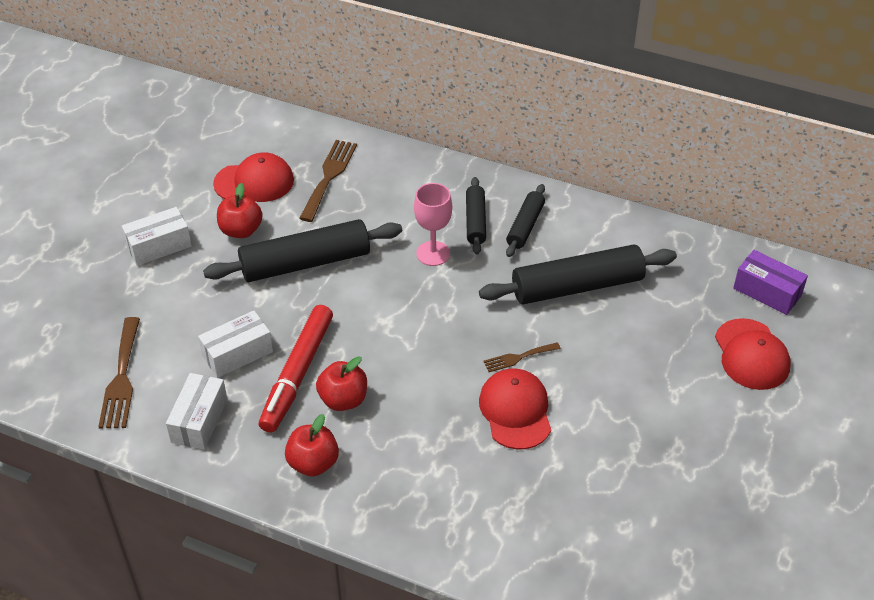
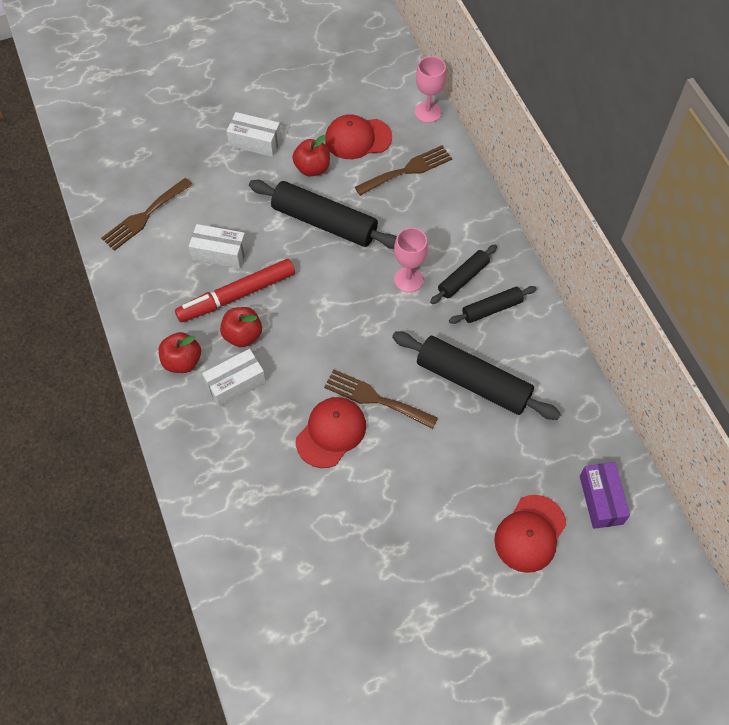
camera: 45 degrees right, 15 degrees up
(199, 420) = (154, 279): white box -> white box (236, 383)
(254, 182) = (358, 138): red cap -> red cap turned 135 degrees clockwise
(292, 125) = (427, 112): none -> pink goblet
(518, 357) = (375, 398): brown fork -> brown fork, size x1.74

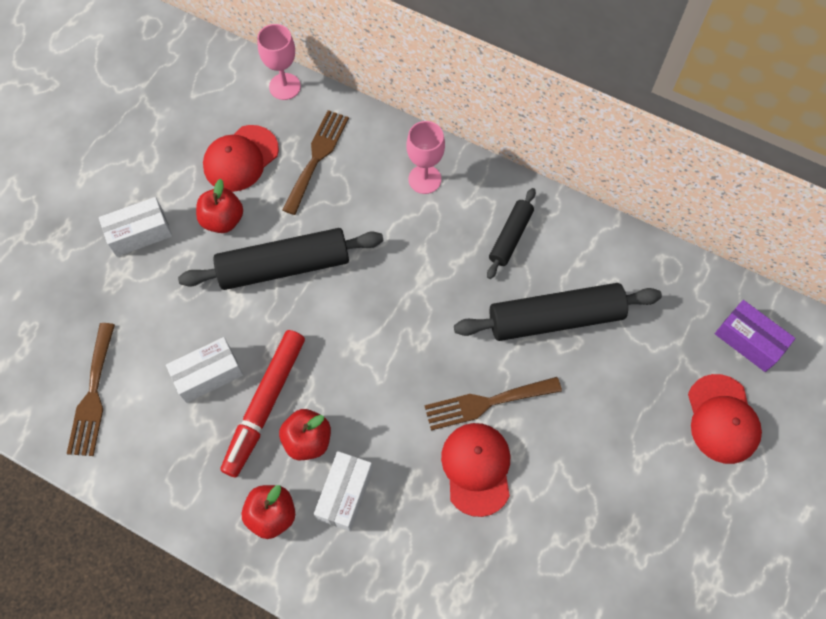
camera: 40 degrees left, 5 degrees up
(408, 279) = (413, 264): pink goblet -> pink goblet (424, 179)
(463, 278) = (460, 226): black rolling pin -> none

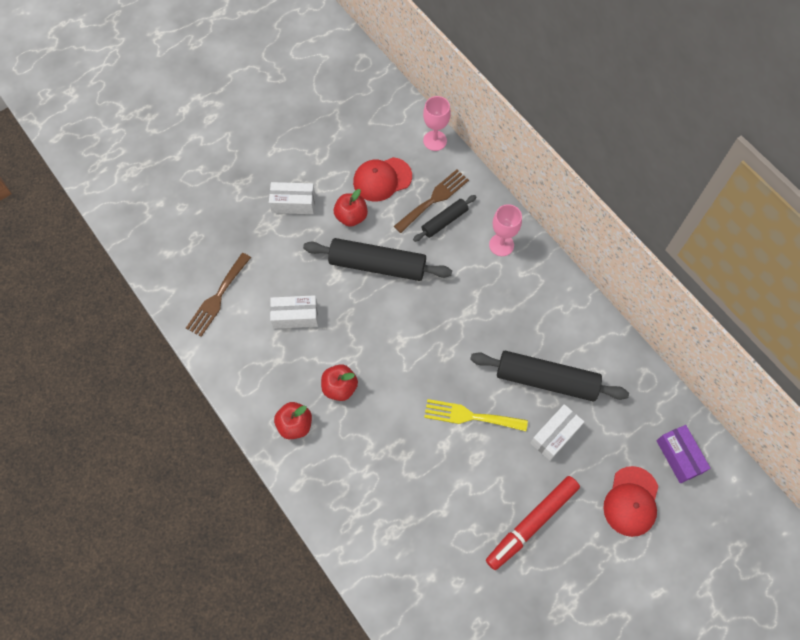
camera: 25 degrees right, 0 degrees up
(265, 405) = (323, 352): red marker -> red marker (531, 523)
(345, 494) = (348, 433): white box -> white box (555, 435)
(476, 468) = (442, 456): red cap -> none
(486, 403) = (470, 416): brown fork -> yellow fork
(510, 237) = (542, 310): black rolling pin -> black rolling pin (444, 221)

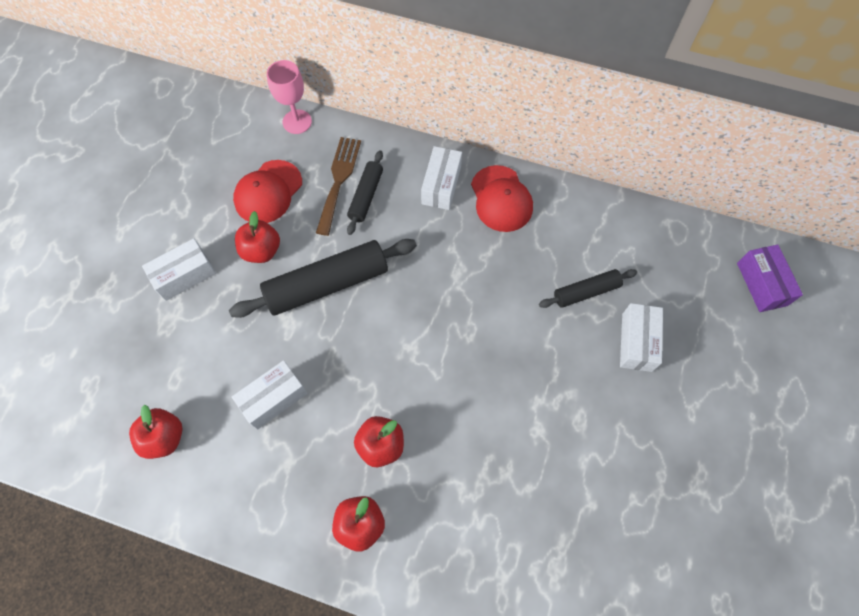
camera: 35 degrees left, 0 degrees up
(217, 297) = (164, 438): brown fork -> red apple
(470, 416) = (541, 380): yellow fork -> none
(501, 245) = (441, 185): pink goblet -> white box
(531, 523) = (685, 450): red marker -> none
(546, 380) = (586, 292): black rolling pin -> black rolling pin, size x0.55
(631, 501) = (756, 358): red cap -> red cap (501, 199)
(679, 456) = (762, 284): purple box -> purple box turned 45 degrees clockwise

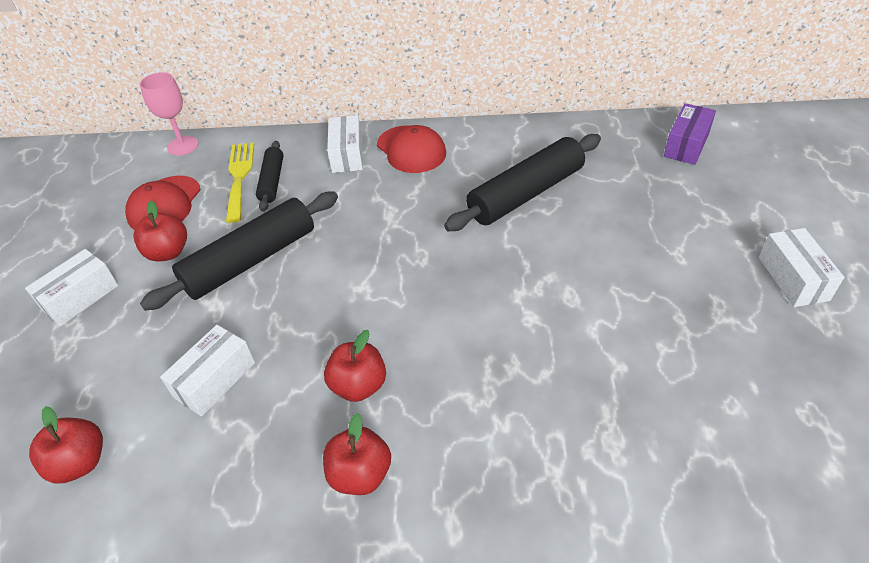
camera: 15 degrees left, 20 degrees down
(338, 180) = (239, 177): brown fork -> yellow fork
(586, 292) = (526, 194): black rolling pin -> black rolling pin, size x1.83
(636, 342) = (595, 218): white box -> white box (792, 278)
(762, 284) = (686, 145): purple box -> purple box turned 60 degrees clockwise

